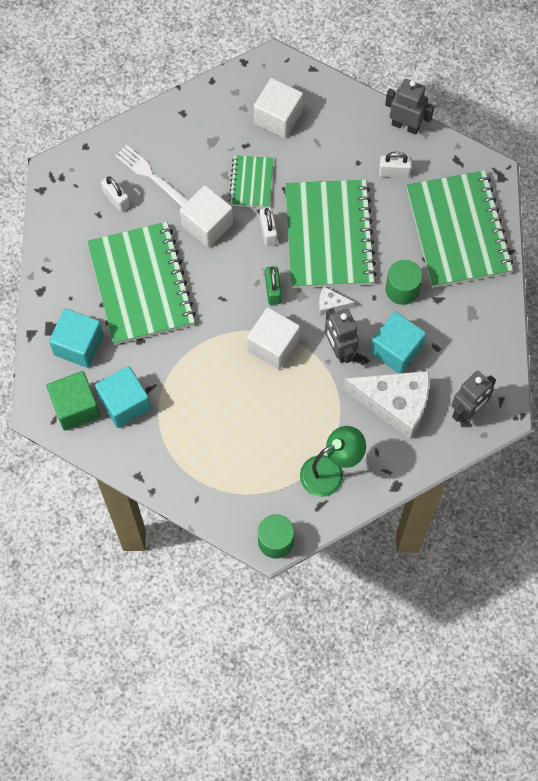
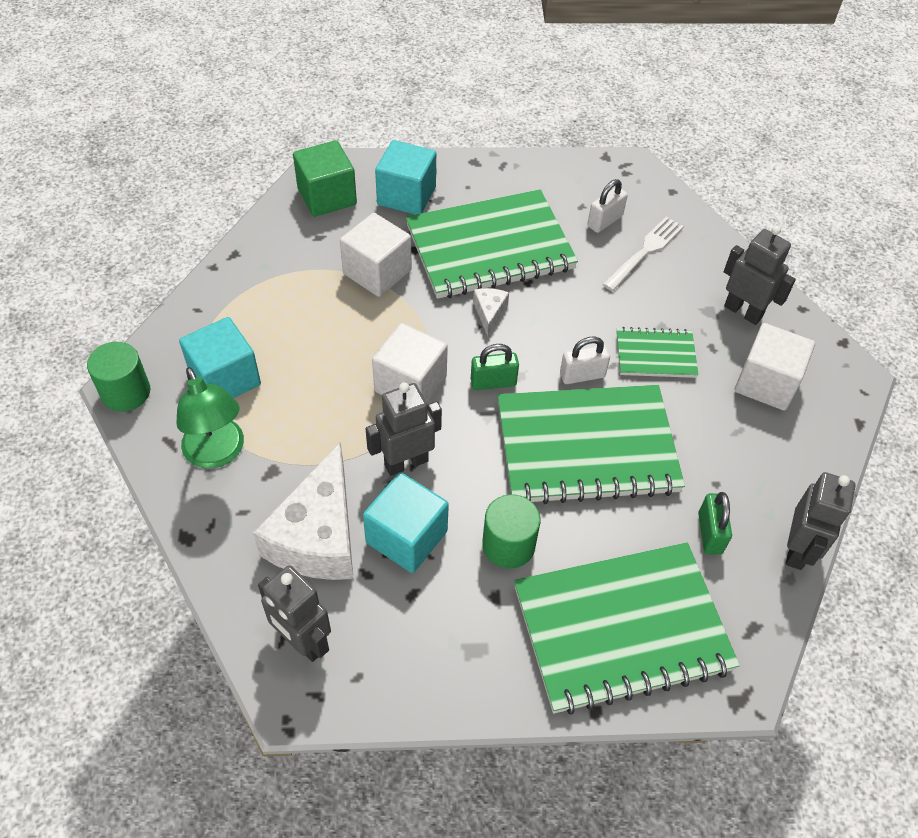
camera: 85 degrees right, 15 degrees down
(125, 403) = (330, 238): turquoise cube -> turquoise cube (225, 379)
(207, 224) = (583, 309): white cube -> white cube (377, 272)
(213, 119) = (743, 311): none -> grey robot
(331, 304) = (477, 451): white cheese -> white cheese (489, 313)
(394, 172) = (709, 533): white padlock -> green padlock

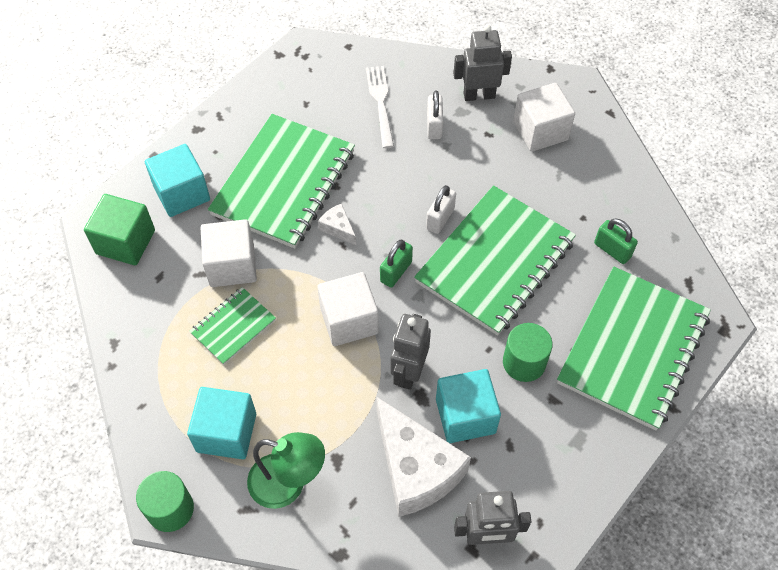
camera: 45 degrees left, 5 degrees up
(604, 221) = (332, 102): white padlock -> white padlock (434, 126)
(655, 355) = (464, 167): green notebook -> green notebook (233, 327)
(797, 549) = (661, 217): grey robot -> none

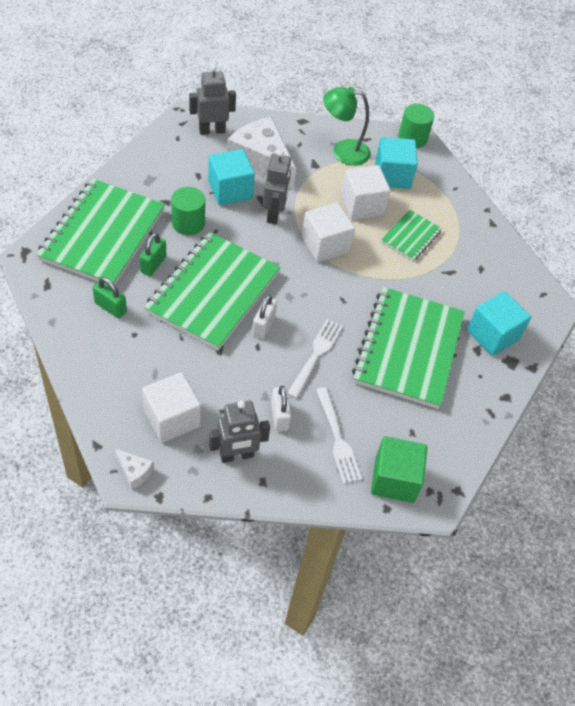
camera: 165 degrees right, 5 degrees down
(125, 242) = (519, 292): green cube -> green cube (394, 479)
(232, 265) = (428, 279): white cube -> white cube (362, 205)
(338, 228) = (350, 313): white cheese -> white cheese (134, 472)
(387, 182) = (316, 355): none -> white fork
(396, 272) = (295, 281): green padlock -> green padlock (153, 264)

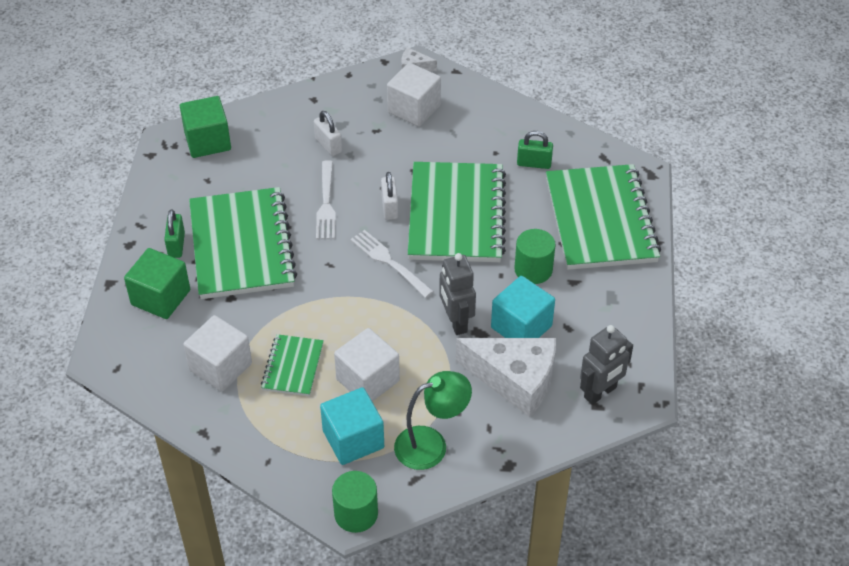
camera: 160 degrees right, 5 degrees down
(153, 264) = (531, 215): green padlock -> green padlock (176, 245)
(237, 455) = (345, 106): grey robot -> none
(325, 245) = (380, 313): white cube -> white cube (220, 367)
(337, 438) = (270, 150): white fork -> white fork (389, 262)
(492, 335) = (160, 297): turquoise cube -> green cube

